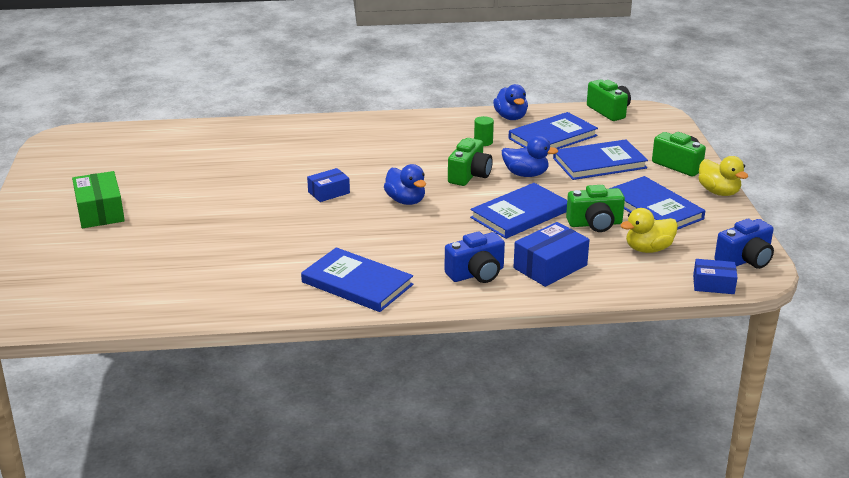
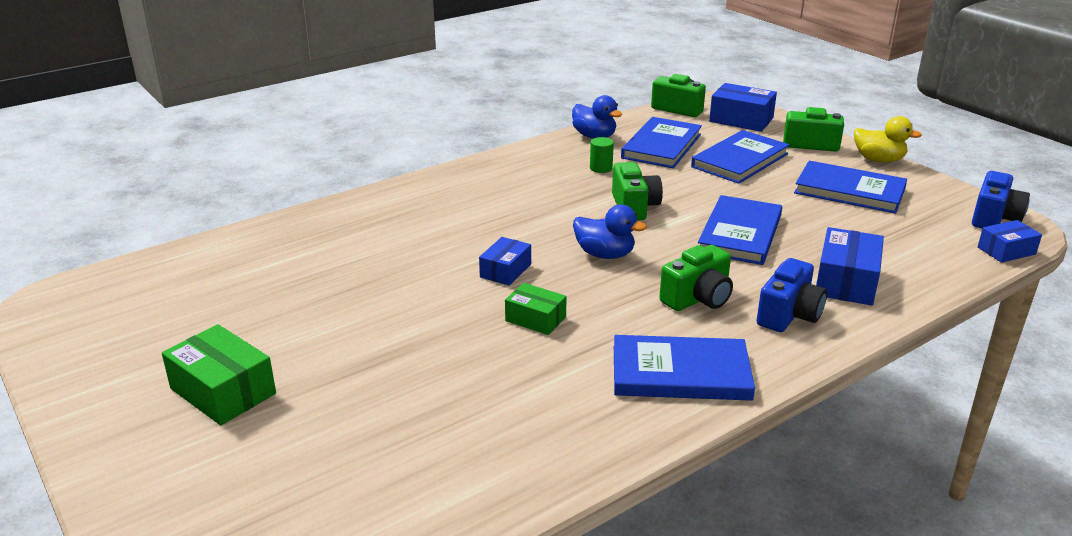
camera: 30 degrees left, 0 degrees up
(310, 226) = (535, 319): none -> green box
(526, 174) = (688, 190): blue duck -> none
(595, 224) = (822, 222): green camera -> green camera (698, 298)
(648, 249) = (903, 233): yellow duck -> none
(649, 132) = (741, 120): none -> blue box

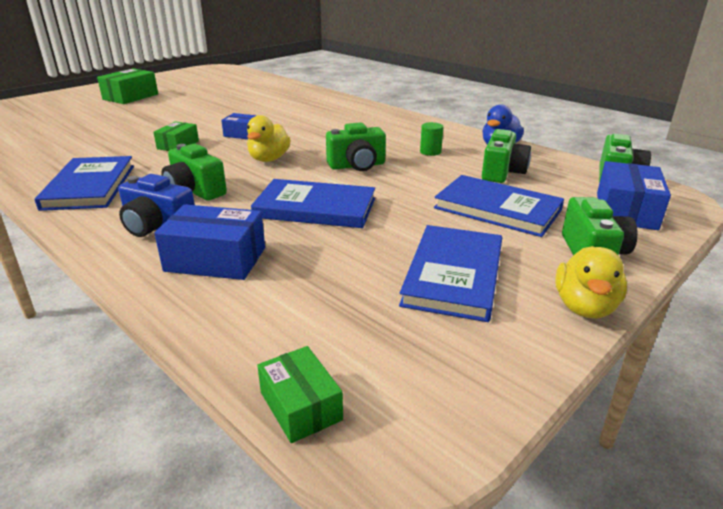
camera: 80 degrees right, 0 degrees up
(605, 254) = (269, 159): blue duck -> yellow duck
(661, 146) = (502, 172): blue book -> green camera
(994, 218) = (421, 411): blue camera -> none
(1006, 251) = (300, 406): blue box -> green box

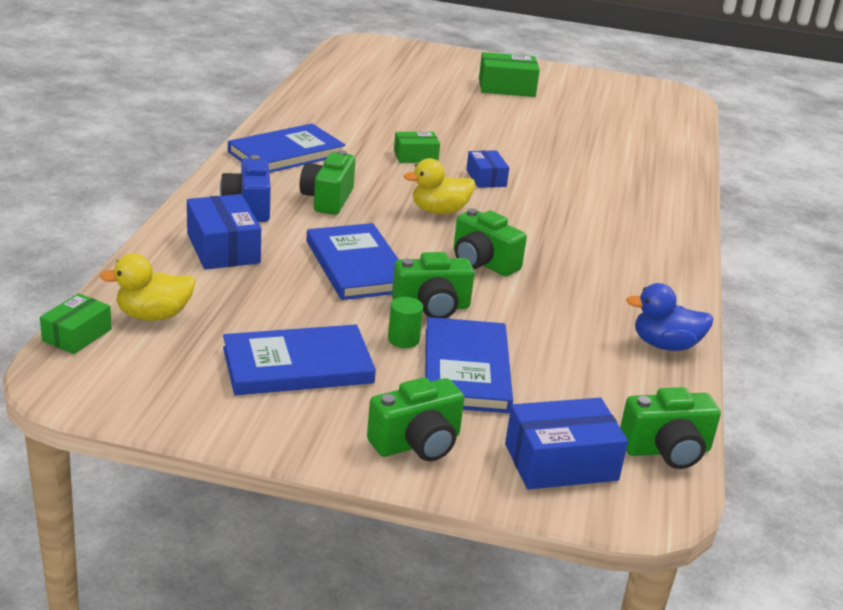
camera: 55 degrees right, 0 degrees up
(430, 152) = (582, 299): green cylinder -> green cylinder (403, 339)
(502, 172) = (577, 359): green camera -> green camera (432, 307)
(584, 307) = (302, 445): yellow duck -> yellow duck (153, 315)

